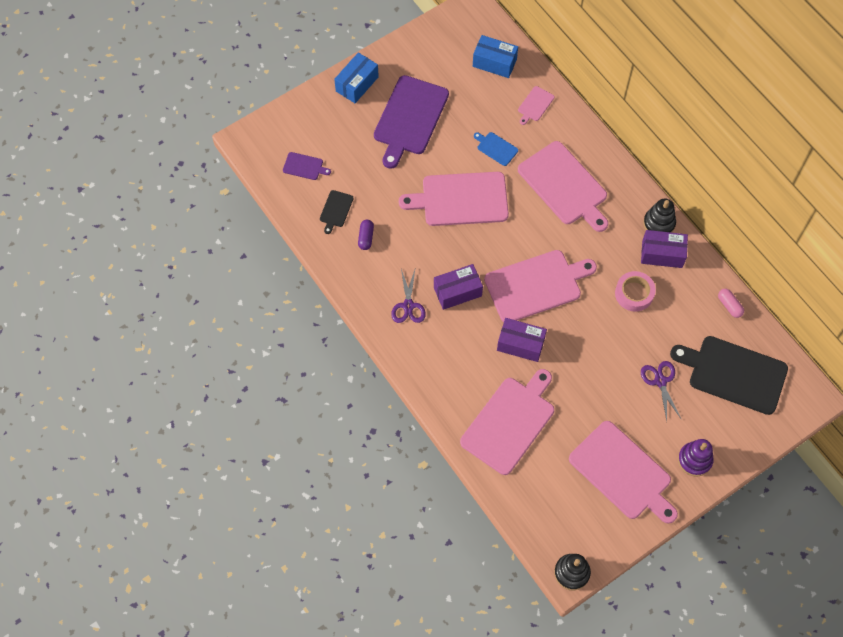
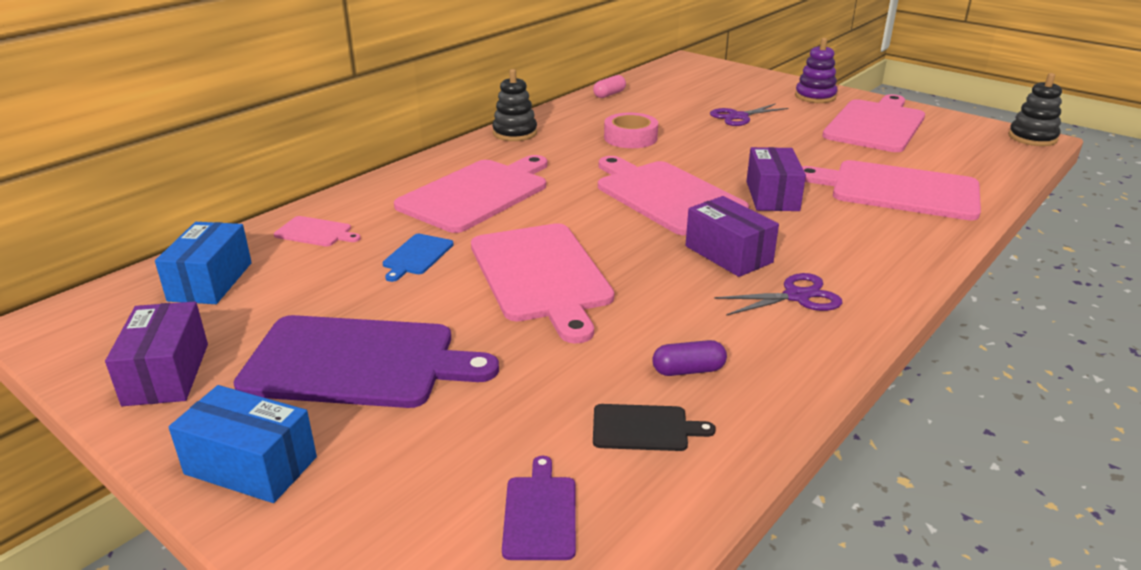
camera: 105 degrees left, 35 degrees down
(662, 254) = (560, 128): purple box -> purple box (166, 374)
(734, 374) = (693, 88): black cutting board -> none

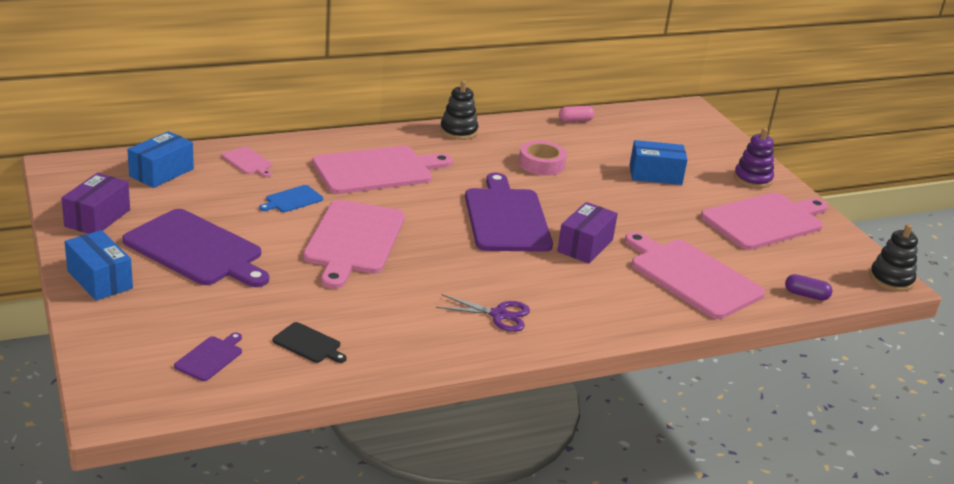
camera: 25 degrees right, 0 degrees up
(666, 196) = (506, 218): pink cutting board -> purple cutting board
(688, 370) = (371, 327): purple capsule -> purple capsule (806, 295)
(728, 254) = (492, 273): purple box -> none
(738, 117) = (655, 175): purple scissors -> blue box

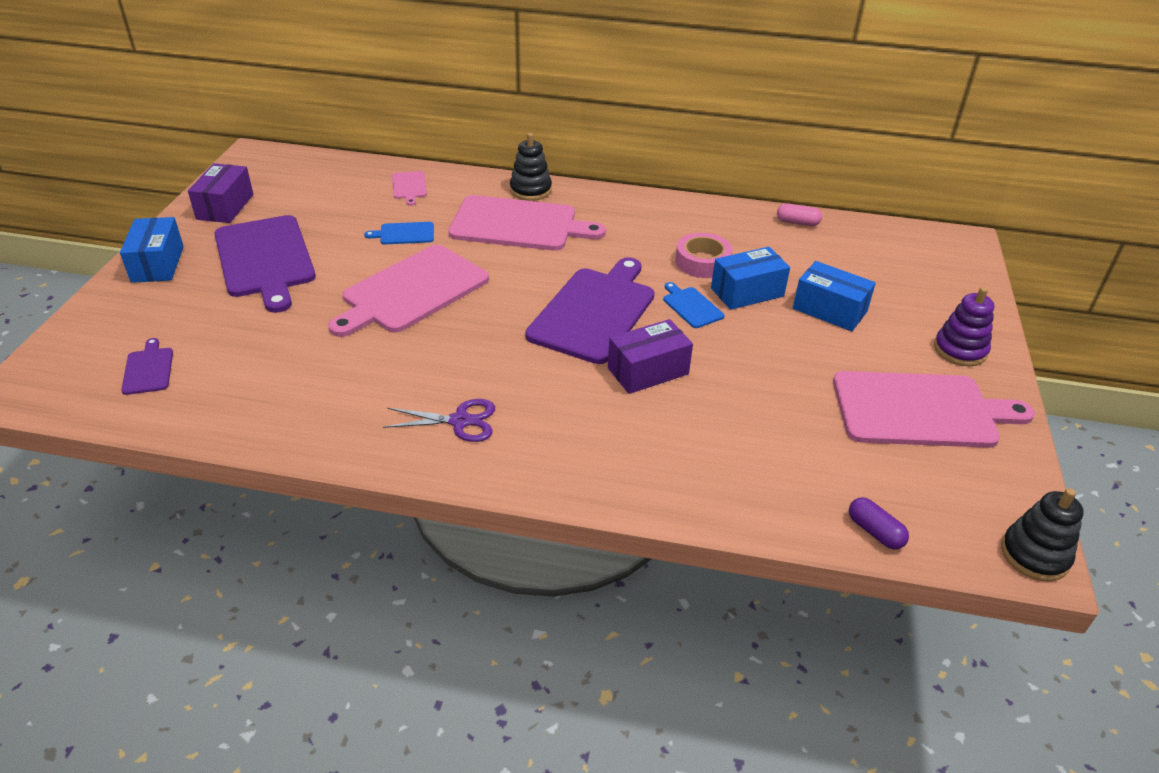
camera: 35 degrees right, 10 degrees up
(97, 218) = (225, 207): purple box -> purple box turned 45 degrees counterclockwise
(161, 172) = (325, 178): blue box -> blue box (747, 292)
(210, 357) = (148, 369): purple cutting board -> purple cutting board turned 75 degrees counterclockwise
(308, 344) = (244, 386): black cutting board -> none
(458, 131) = (650, 204): black stacking toy -> black stacking toy (530, 190)
(499, 315) = (460, 421): purple scissors -> purple scissors turned 45 degrees counterclockwise
(567, 196) = (691, 306): none -> blue cutting board
(692, 277) = (739, 452): pink cutting board -> none

